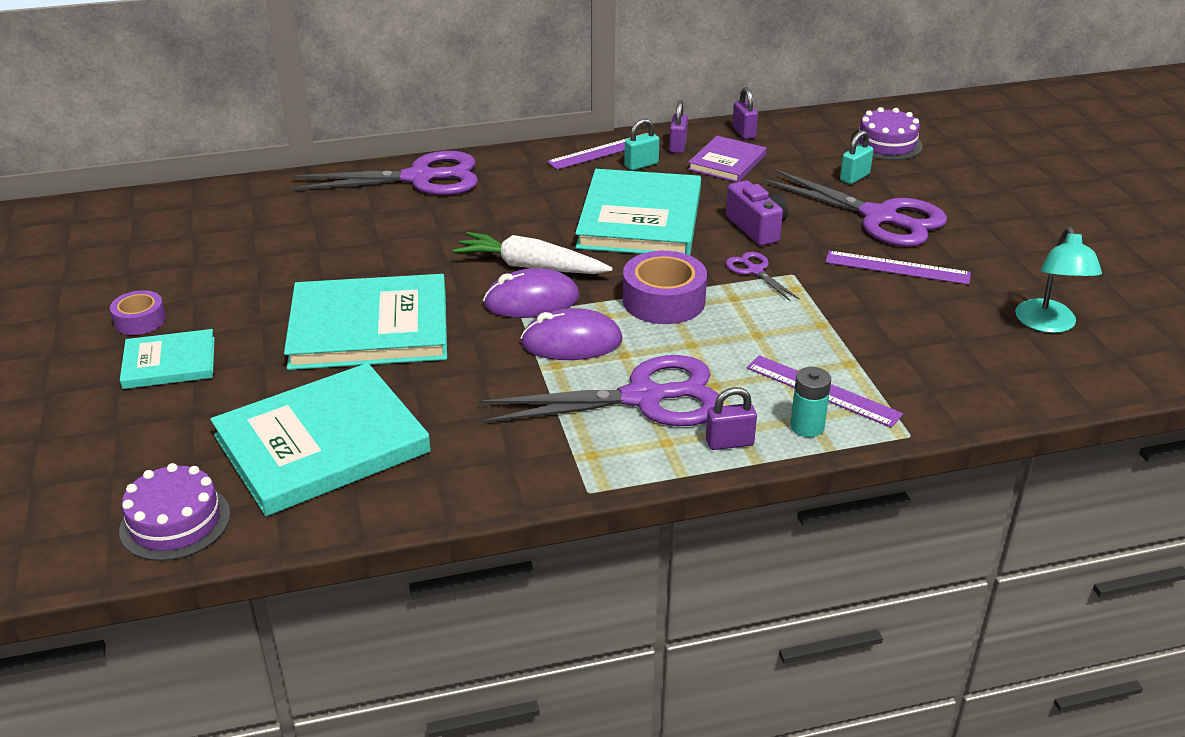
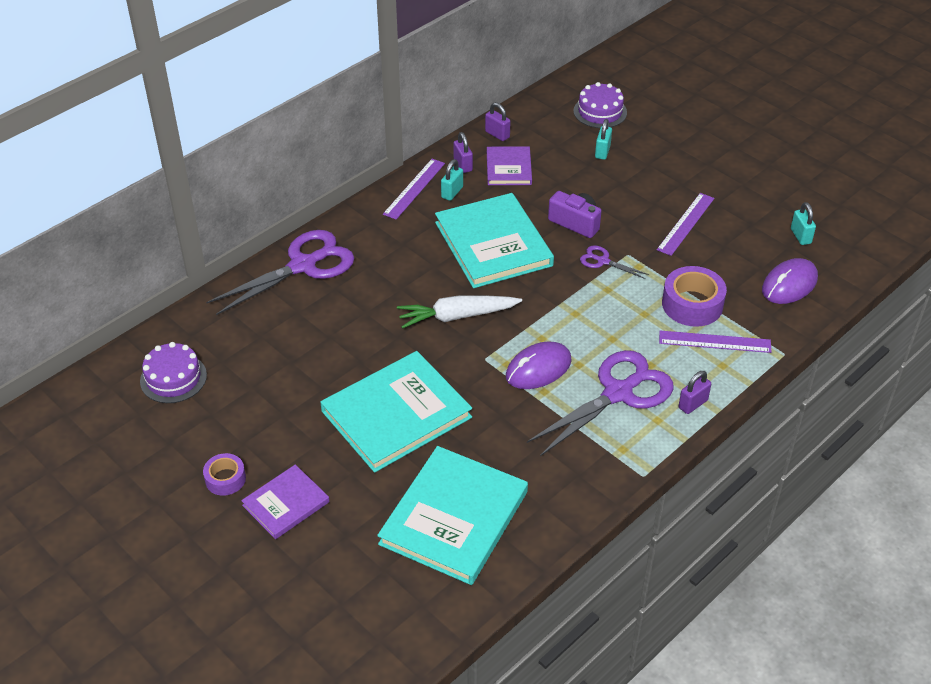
camera: 30 degrees left, 10 degrees up
(169, 363) = (286, 504): turquoise book -> purple book
(175, 522) = (419, 617): purple cake -> purple cake (173, 378)
(531, 301) = (483, 346): purple mouse -> purple mouse (789, 284)
(663, 300) = (567, 310): purple tape -> purple tape (692, 304)
(807, 426) = (726, 372): turquoise battery -> none
(879, 217) = (644, 183): purple scissors -> none
(897, 268) = (686, 224): purple ruler -> purple ruler turned 45 degrees counterclockwise
(1048, 324) = (800, 236): turquoise lamp -> turquoise padlock

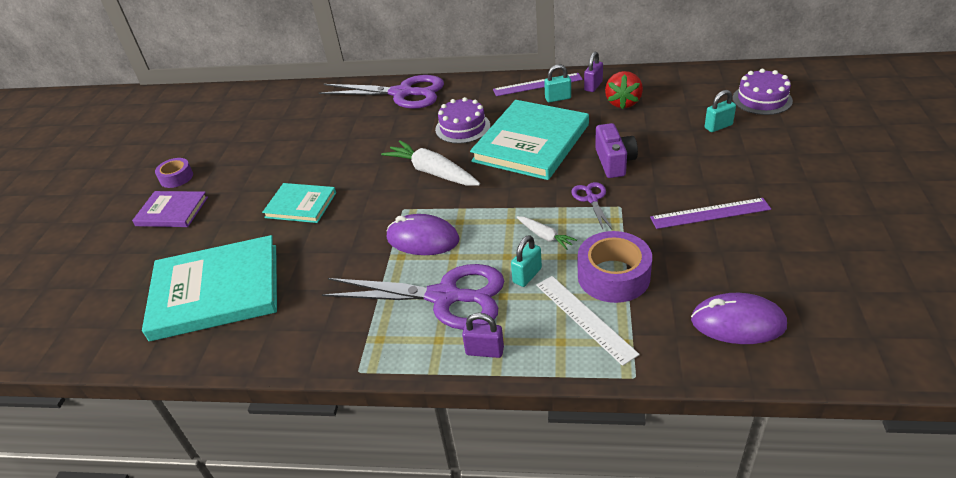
camera: 55 degrees right, 5 degrees down
(173, 378) = (249, 113): purple cake -> purple cake (462, 127)
(396, 414) = (301, 205): turquoise book -> turquoise book, size x0.54
(497, 134) = (650, 79): purple padlock -> none
(508, 168) = (623, 103): purple book -> red strawberry
(614, 308) = (545, 236): none -> white carrot
(714, 342) = (585, 318): purple ruler -> white ruler
(800, 236) = (819, 290): turquoise padlock -> turquoise padlock (527, 275)

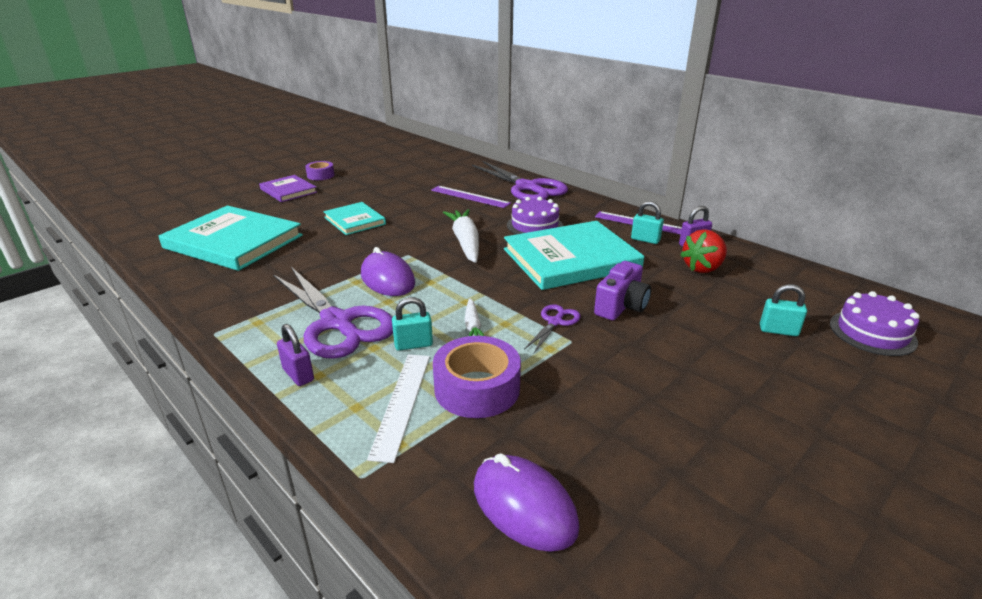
camera: 35 degrees right, 10 degrees down
(710, 213) = (650, 395): purple ruler -> purple ruler (470, 197)

